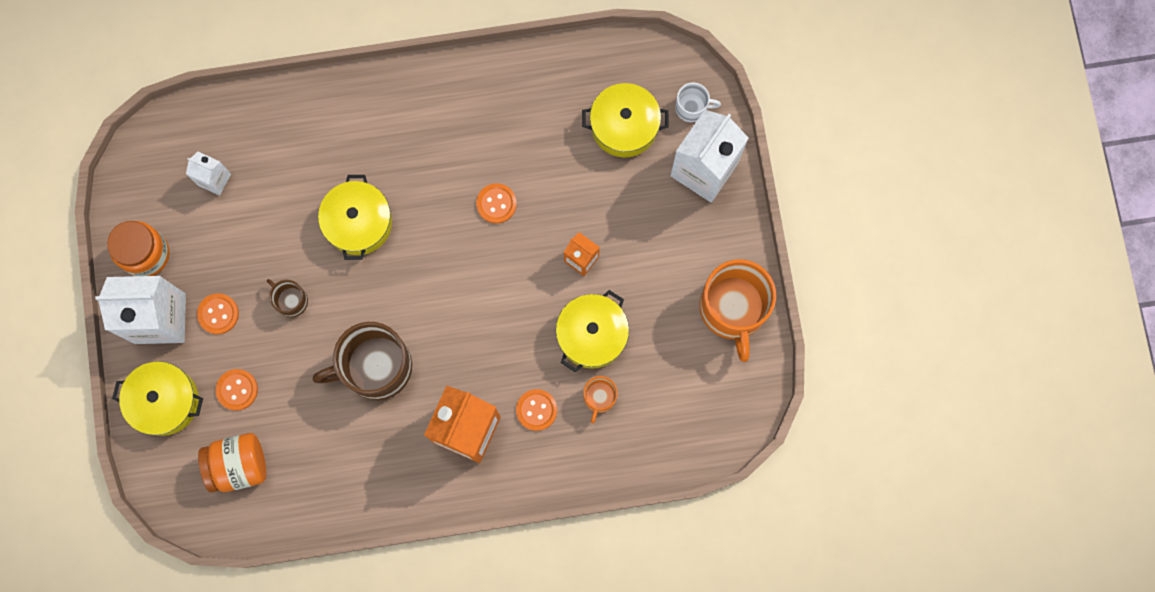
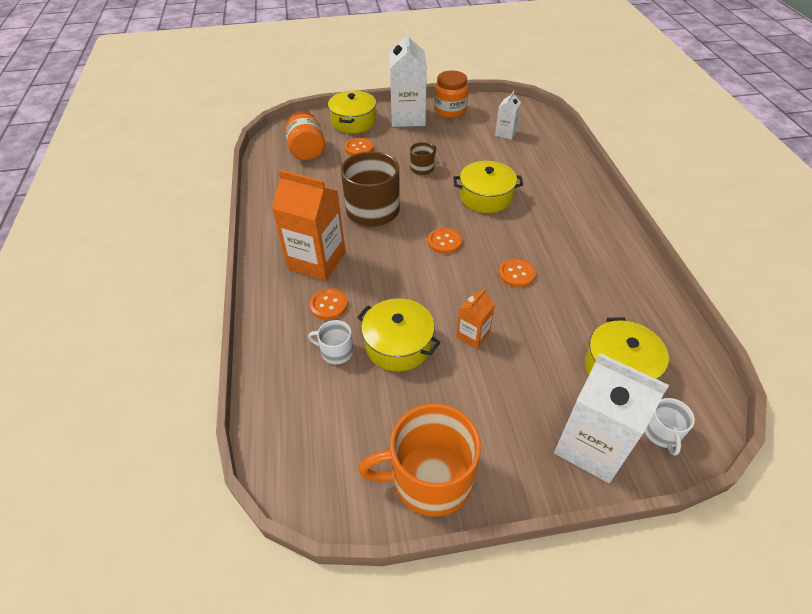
camera: 90 degrees right, 30 degrees down
(218, 314) = (411, 138): orange button -> orange button (444, 242)
(599, 397) = (336, 351): orange mug -> white mug

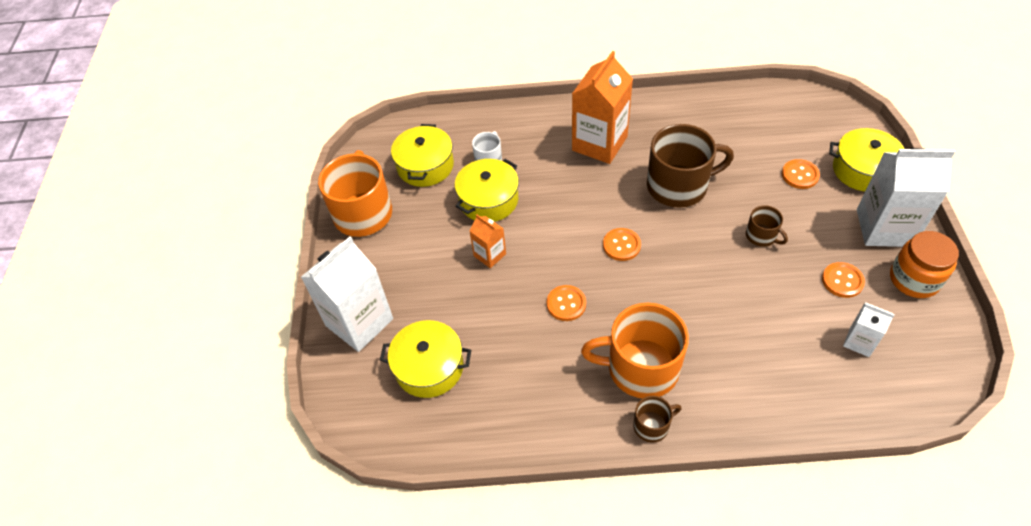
camera: 100 degrees right, 5 degrees up
(307, 151) = (788, 128): orange jar -> none
(329, 305) = (541, 153): orange button -> orange button (842, 281)
(486, 197) = (703, 295): yellow pot -> yellow pot (425, 166)
(563, 228) = (641, 368): none -> orange mug
(609, 221) = (652, 426): none -> brown mug
(662, 433) = (356, 381): white mug -> none

